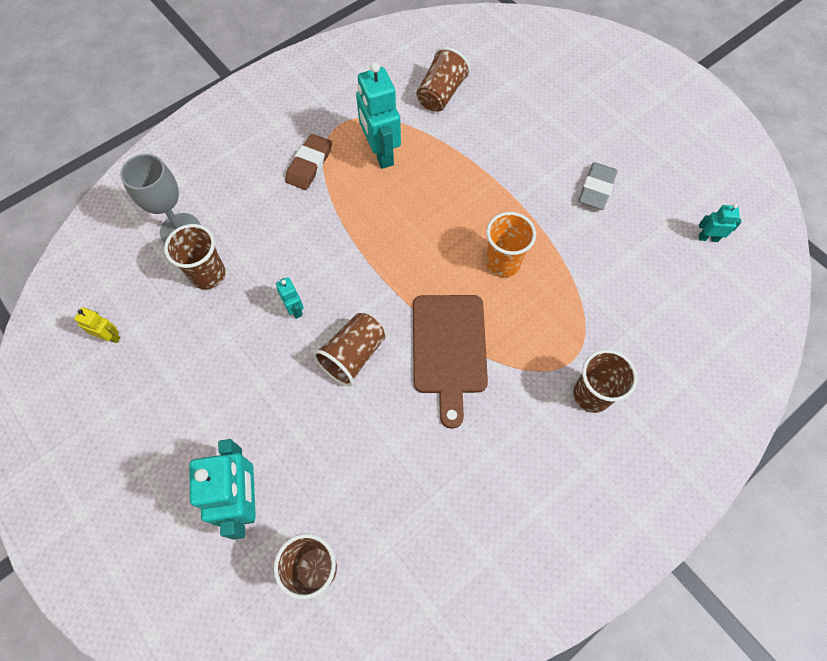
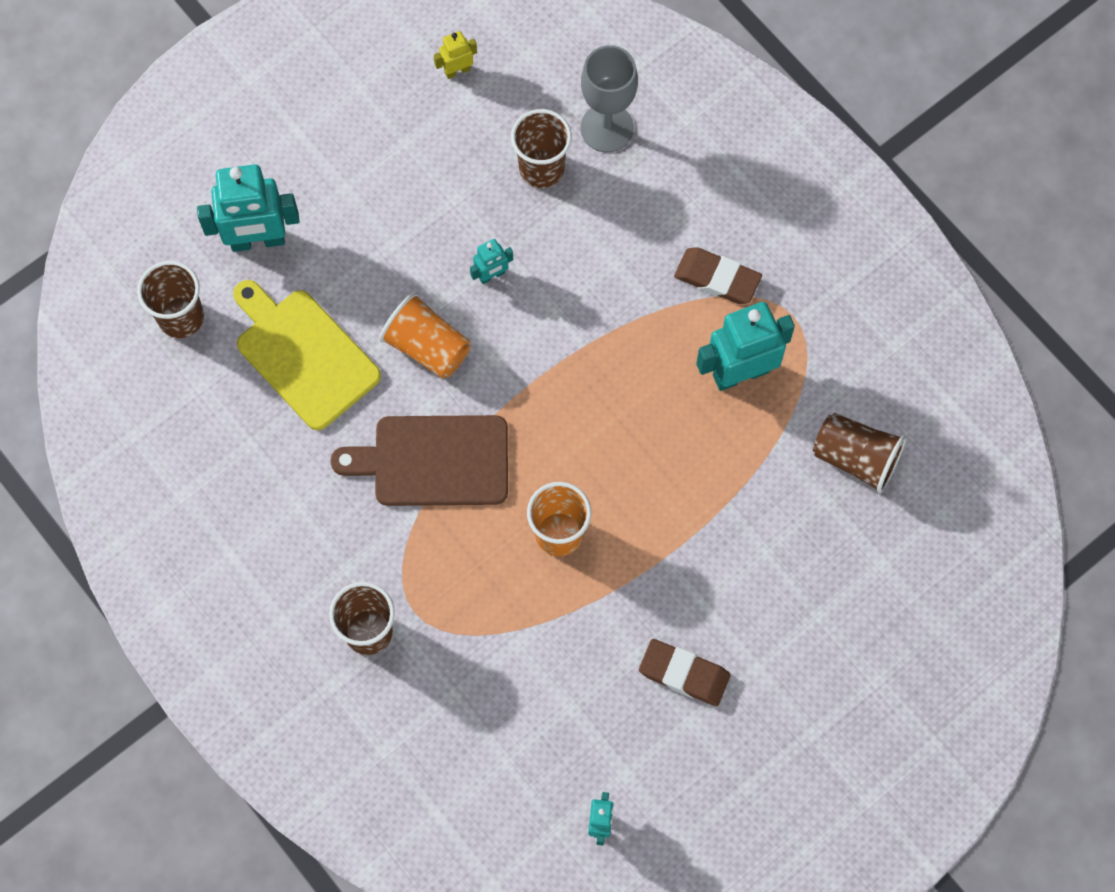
camera: 90 degrees right, 5 degrees up
(110, 336) = (457, 71): yellow robot -> yellow robot turned 135 degrees counterclockwise
(353, 355) = (427, 347): brown cup -> orange cup
(356, 454) = (304, 354): none -> yellow cutting board
(596, 188) = (684, 674): grey eraser -> brown eraser

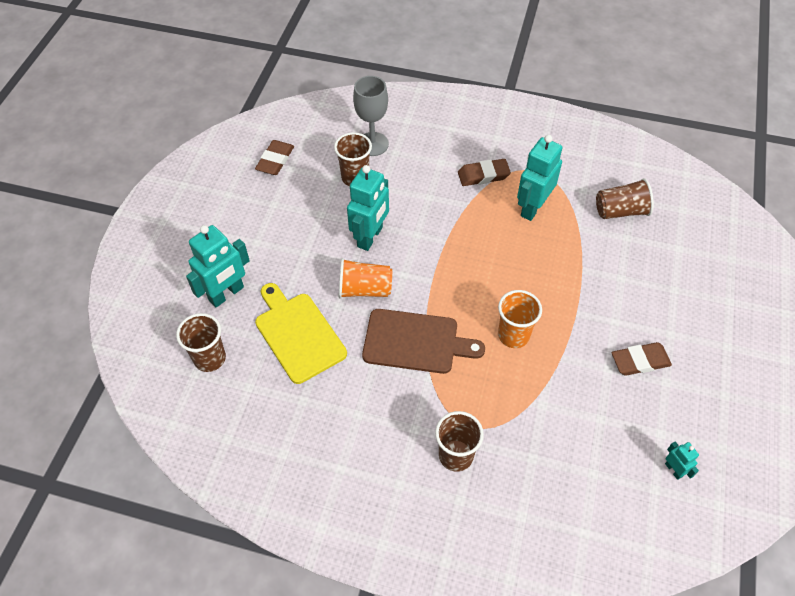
camera: 35 degrees left, 15 degrees down
(304, 354) = (298, 334): yellow cutting board -> yellow cutting board turned 45 degrees clockwise
(433, 461) = (415, 342): brown cutting board -> brown cutting board turned 135 degrees counterclockwise
(457, 71) = (275, 160): yellow robot -> brown eraser
(492, 275) = (370, 237): turquoise robot -> turquoise robot, size x2.08

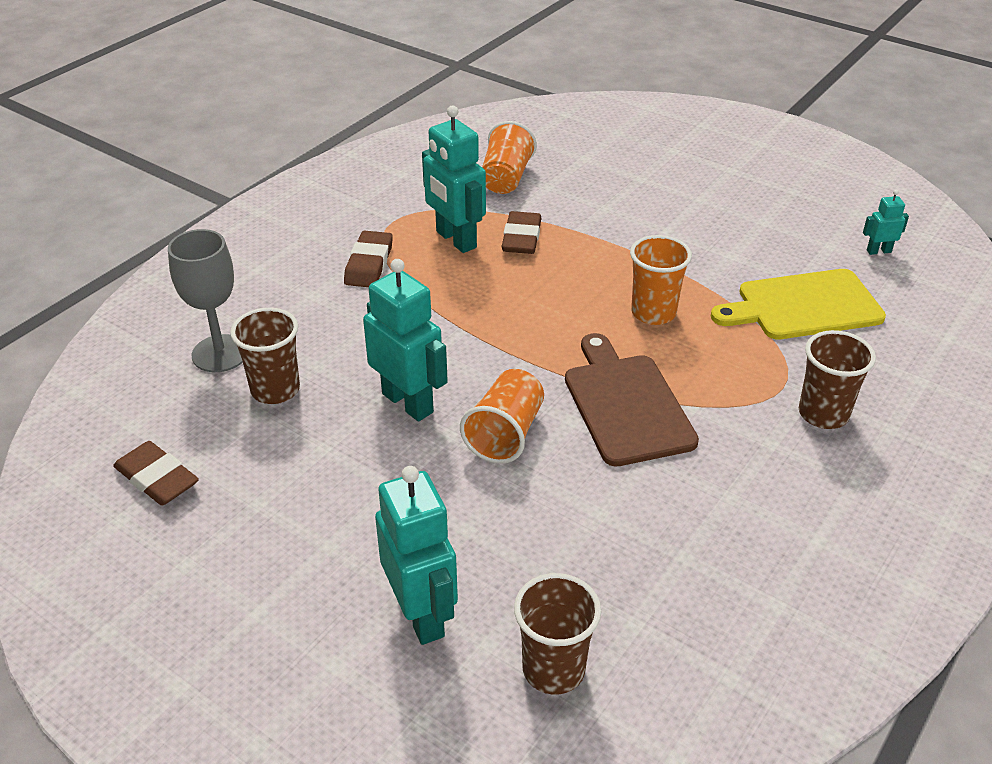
camera: 70 degrees left, 15 degrees down
(298, 334) = (554, 533): yellow cutting board -> yellow cutting board (803, 306)
(415, 342) = (626, 404): brown cutting board -> brown cutting board turned 45 degrees counterclockwise
(620, 211) = (506, 178): brown cup -> orange cup
(640, 361) = (730, 230): brown eraser -> brown eraser (521, 238)

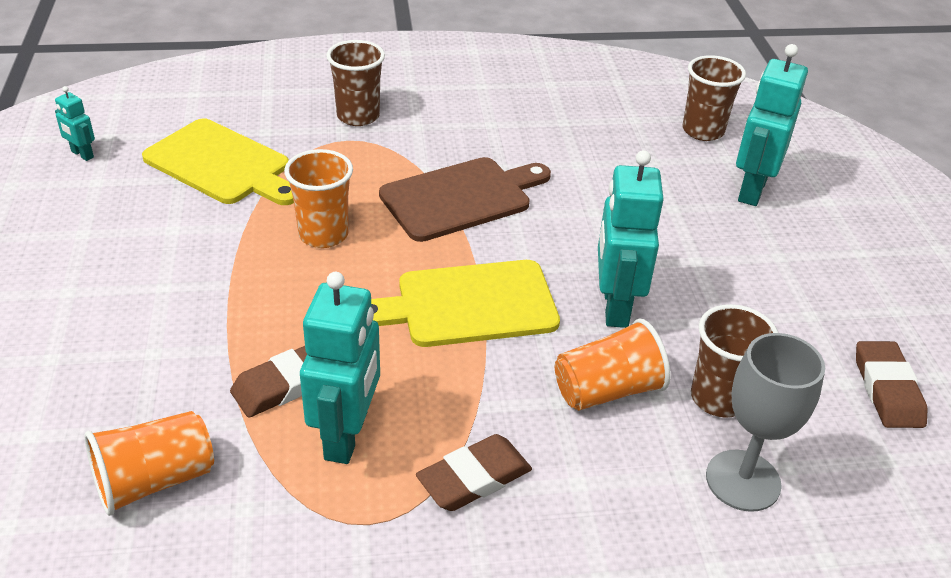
camera: 135 degrees left, 0 degrees up
(499, 337) = (468, 304): none -> yellow cutting board
(505, 434) = (571, 237): orange cup -> orange cup (607, 390)
(626, 404) = (461, 198): brown cutting board -> brown cutting board turned 150 degrees counterclockwise

